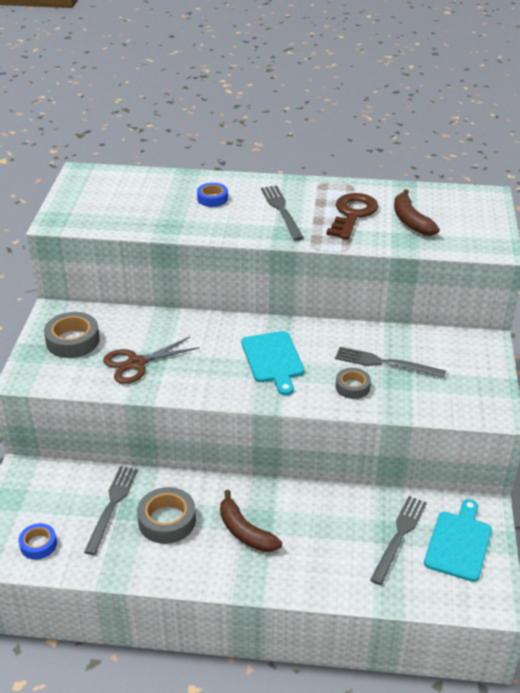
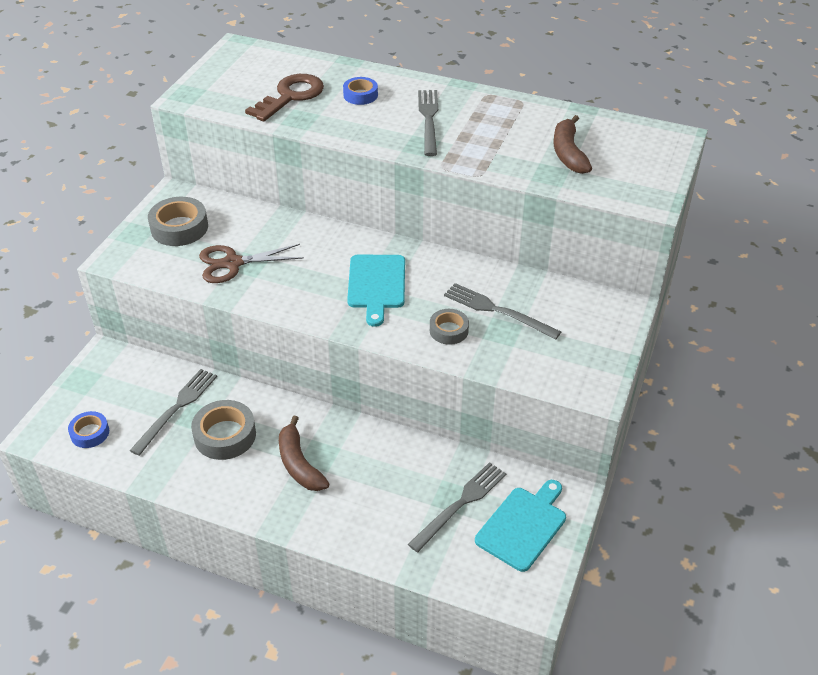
camera: 15 degrees right, 5 degrees up
(352, 214) = (506, 135): brown key -> brown key (290, 96)

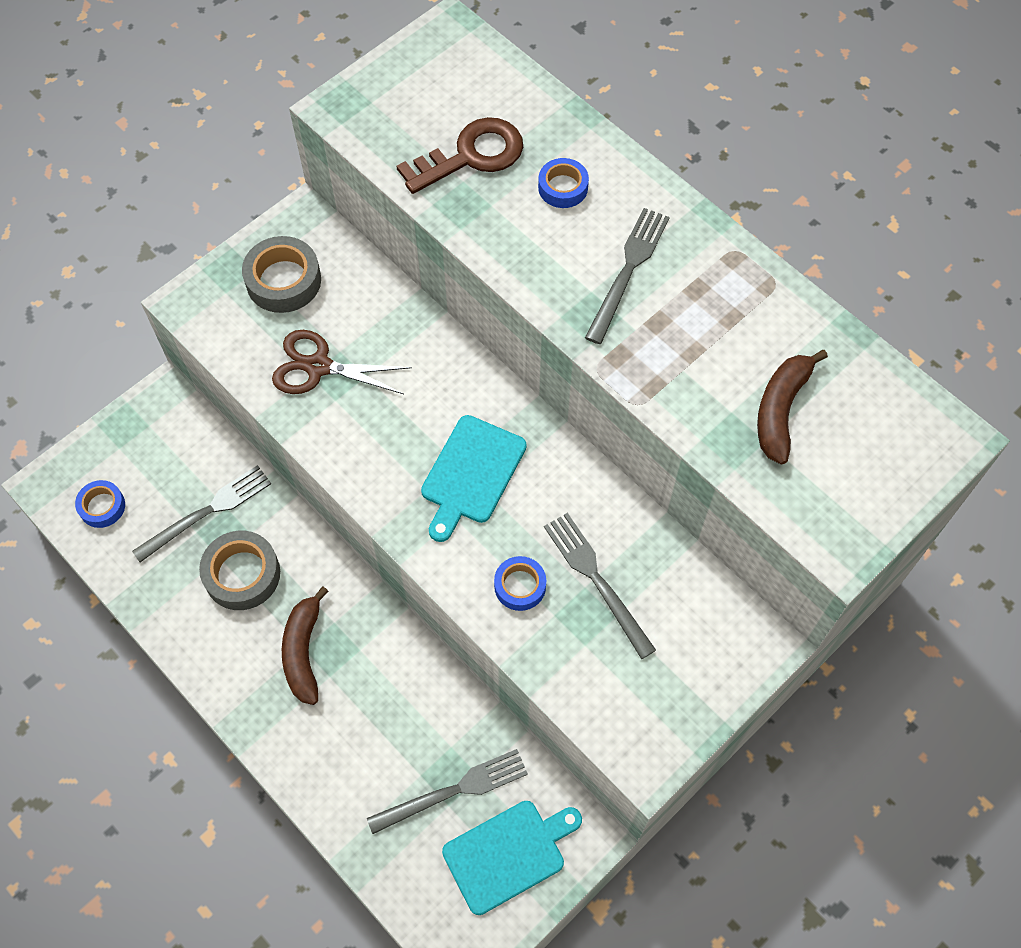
camera: 25 degrees right, 20 degrees up
(449, 330) = (520, 586): grey tape -> blue tape

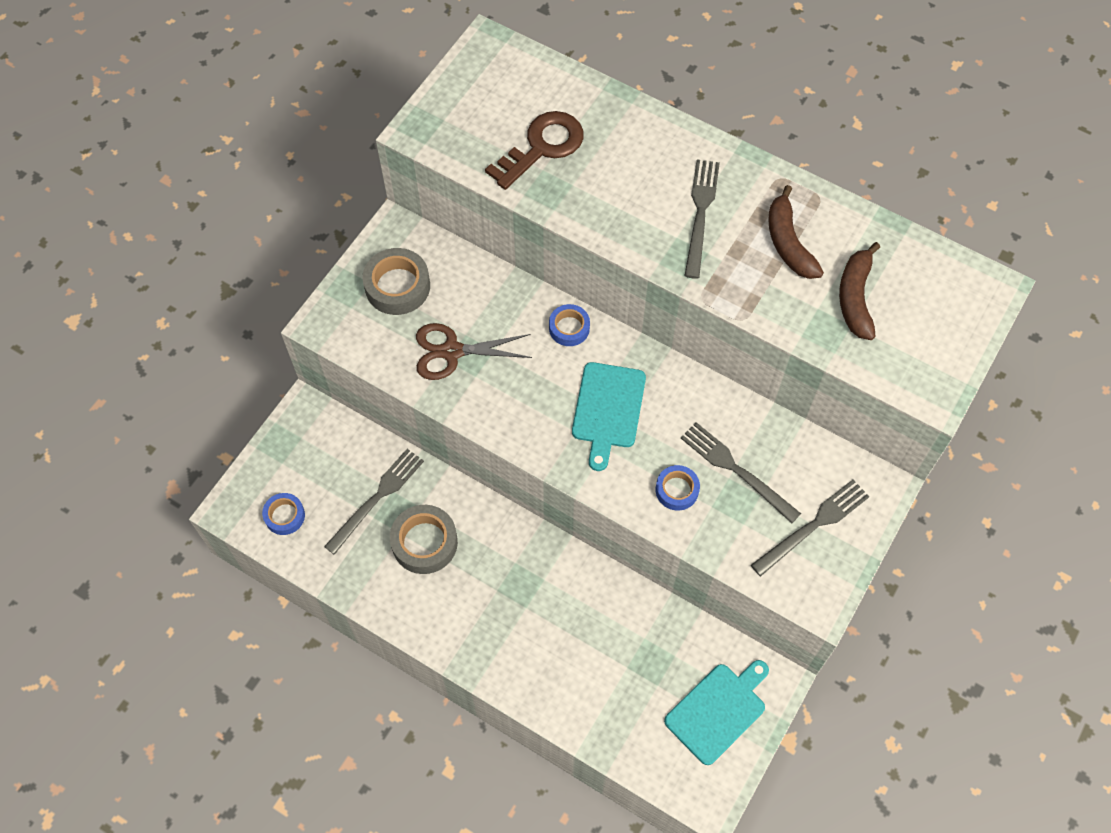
camera: 15 degrees left, 0 degrees up
(303, 652) = (498, 593): brown banana -> brown banana (788, 243)
(453, 791) = (658, 673): grey fork -> grey fork (813, 526)
(563, 187) = (626, 157): blue tape -> blue tape (569, 328)

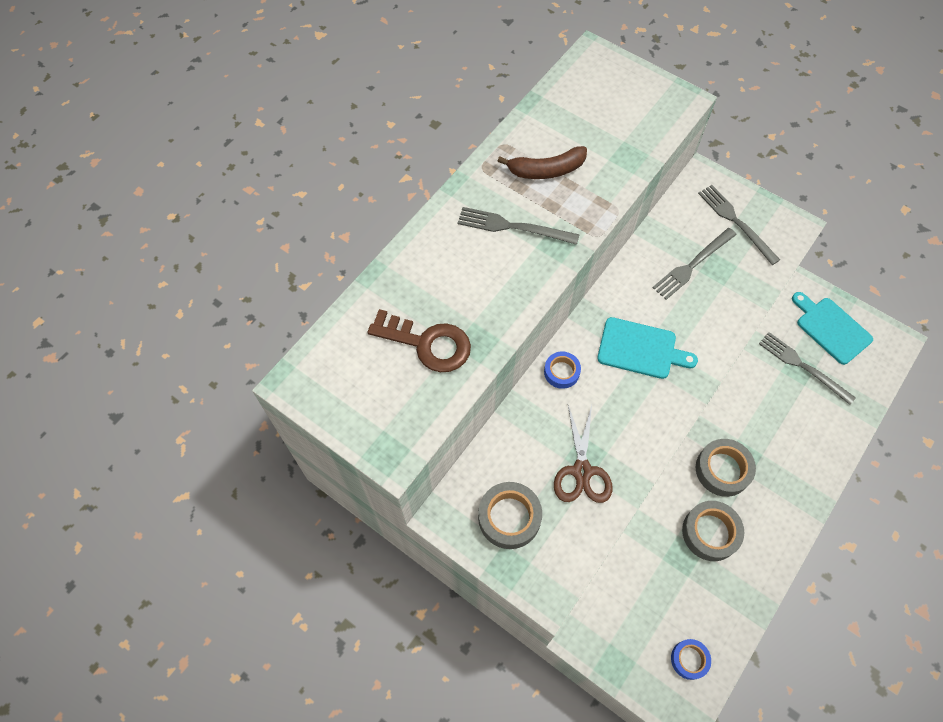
camera: 85 degrees left, 0 degrees up
(377, 498) = (670, 572): grey fork -> grey fork (803, 366)
(502, 559) = (722, 470): none -> grey tape
(542, 147) = (428, 343): brown key -> brown key turned 150 degrees clockwise
(677, 490) = (711, 307): blue tape -> none
(855, 298) = (599, 134): brown banana -> none

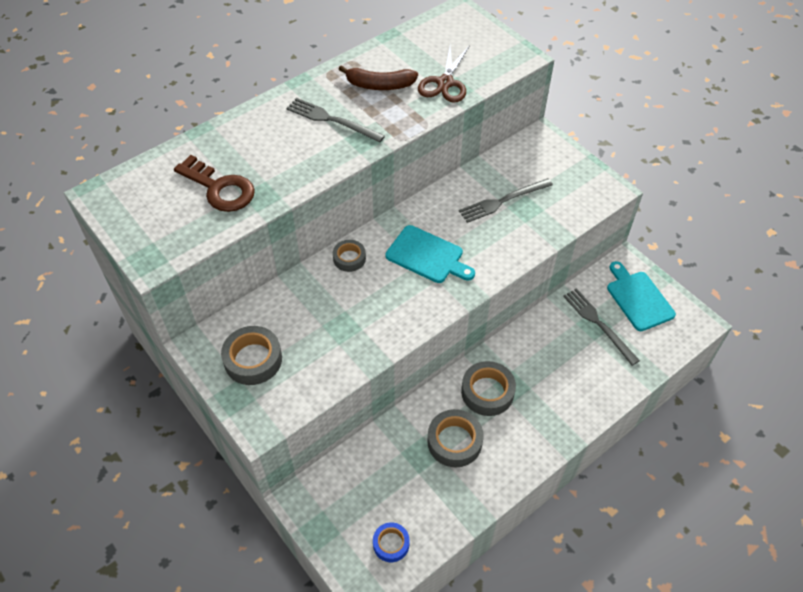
camera: 15 degrees right, 10 degrees down
(561, 372) = (349, 258): blue tape -> grey tape
(582, 471) = (333, 338): brown scissors -> brown scissors (445, 83)
(736, 222) = (557, 176): grey fork -> none

